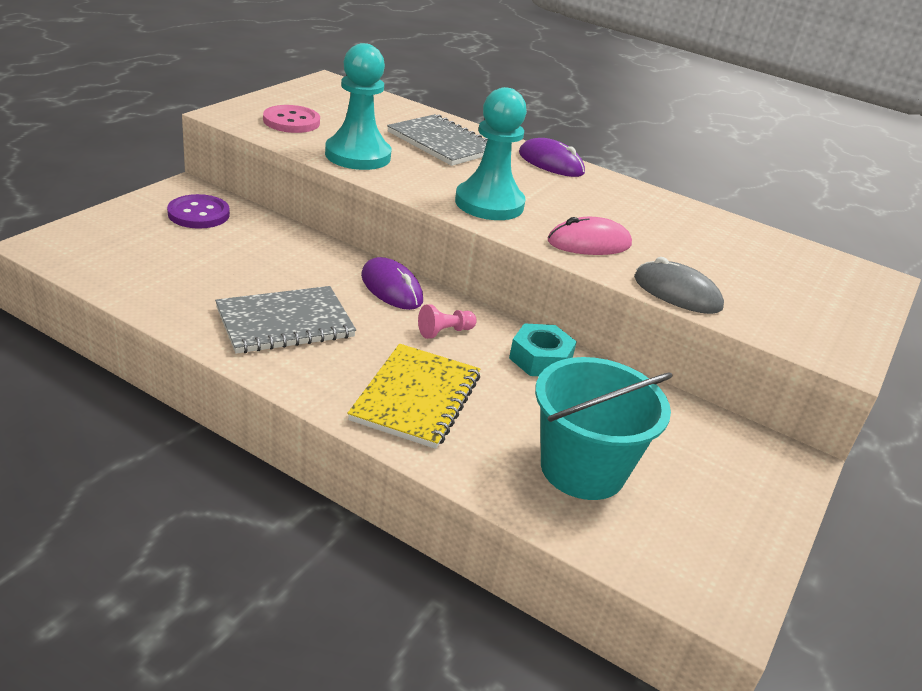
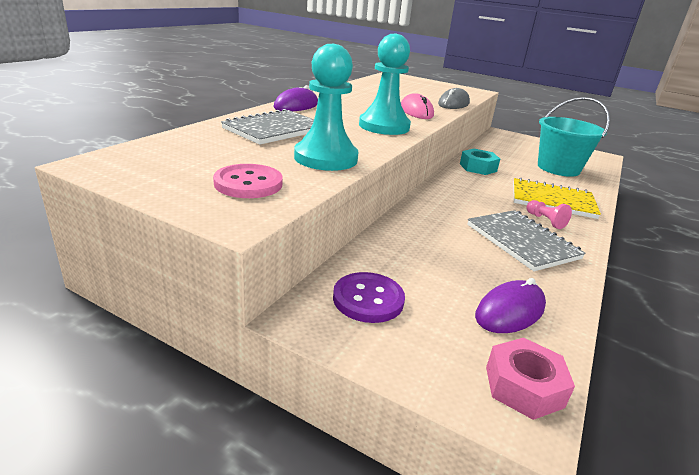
camera: 90 degrees left, 5 degrees down
(69, 252) = (523, 386): none -> pink nut
(391, 288) = (438, 203): purple mouse -> purple mouse (510, 311)
(444, 332) = (476, 189): pink pawn -> pink pawn (545, 221)

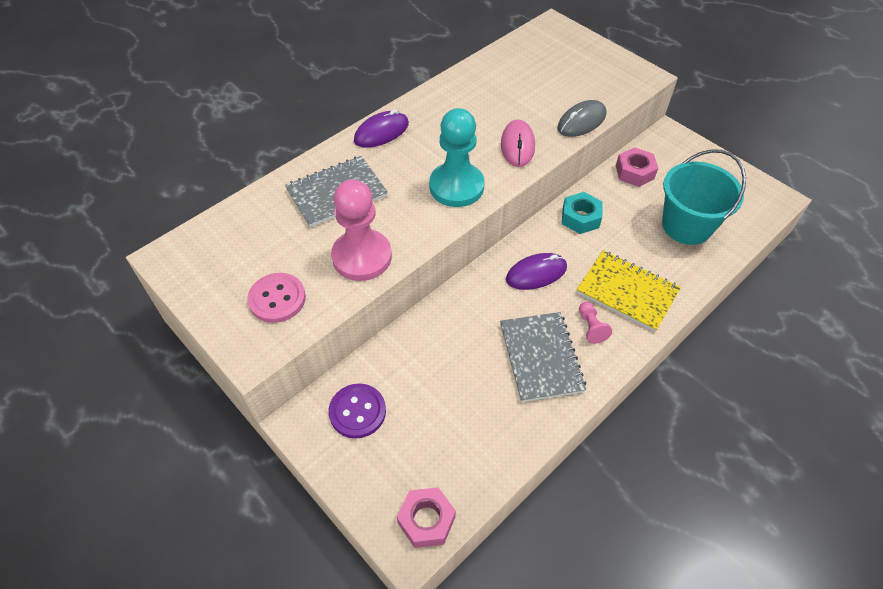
camera: 20 degrees right, 25 degrees up
(326, 158) = (362, 257): turquoise pawn -> pink pawn
(496, 147) = (634, 172): none -> pink nut
(510, 311) = (466, 446): purple mouse -> purple mouse (536, 273)

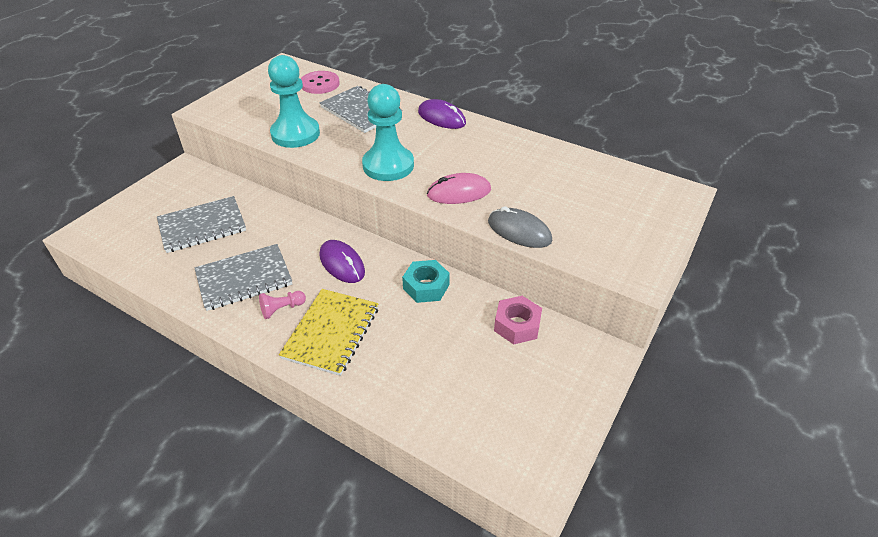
camera: 75 degrees right, 10 degrees down
(277, 299) = (250, 108): pink button -> pink button (320, 84)
(357, 412) = (191, 190): purple button -> none
(362, 257) = (295, 134): pink pawn -> turquoise pawn
(426, 520) = (98, 238): pink nut -> none
(438, 398) = (202, 226): none -> grey notebook
(686, 226) = (445, 380): turquoise bucket -> none

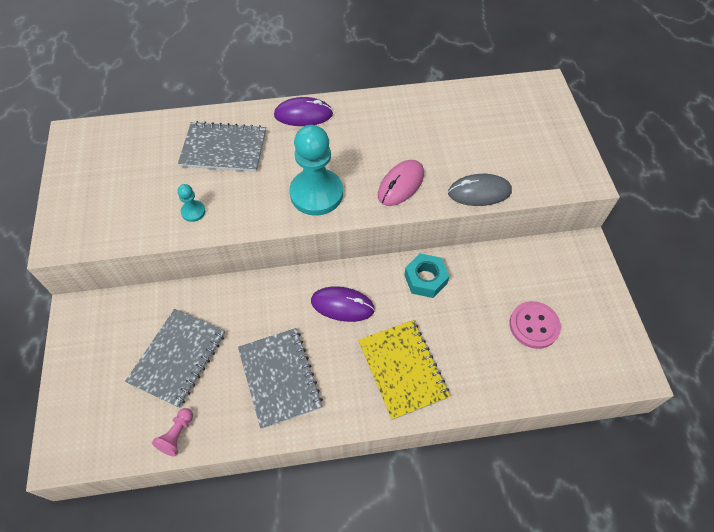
camera: 40 degrees left, 15 degrees up
(244, 278) = (279, 378): grey notebook -> grey notebook turned 45 degrees counterclockwise
(282, 309) = (343, 380): pink pawn -> pink pawn (177, 435)
(295, 134) = (193, 212): turquoise pawn -> turquoise pawn, size x0.44
(320, 84) = (145, 139): pink button -> pink button (534, 325)
(517, 325) = (515, 265): pink nut -> none

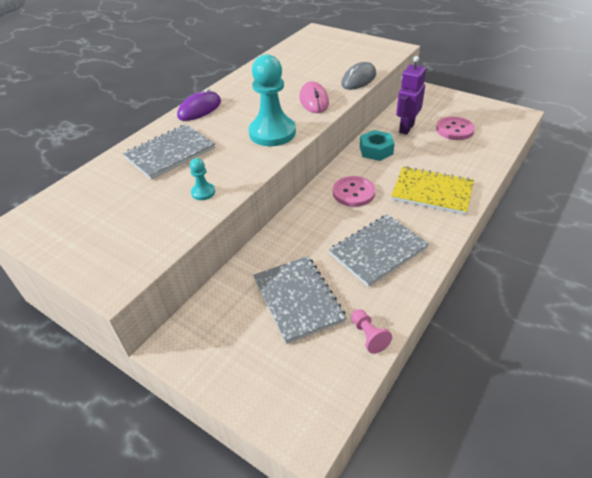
camera: 45 degrees left, 15 degrees down
(279, 378) = (378, 251): grey notebook -> grey notebook turned 60 degrees counterclockwise
(342, 305) = (353, 193): purple mouse -> pink button
(491, 280) = (406, 128): none -> purple robot

